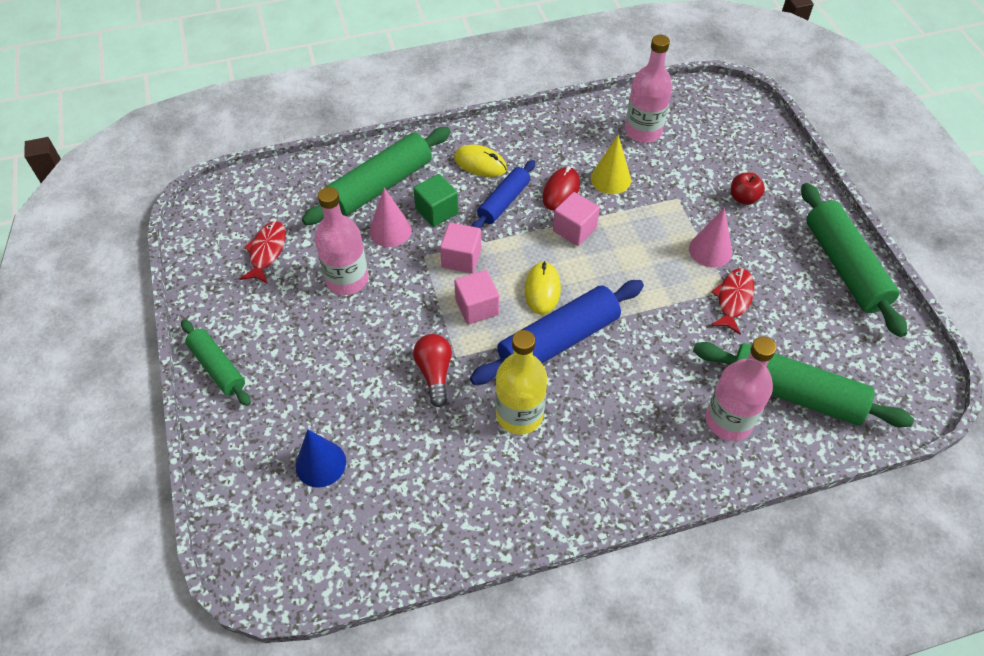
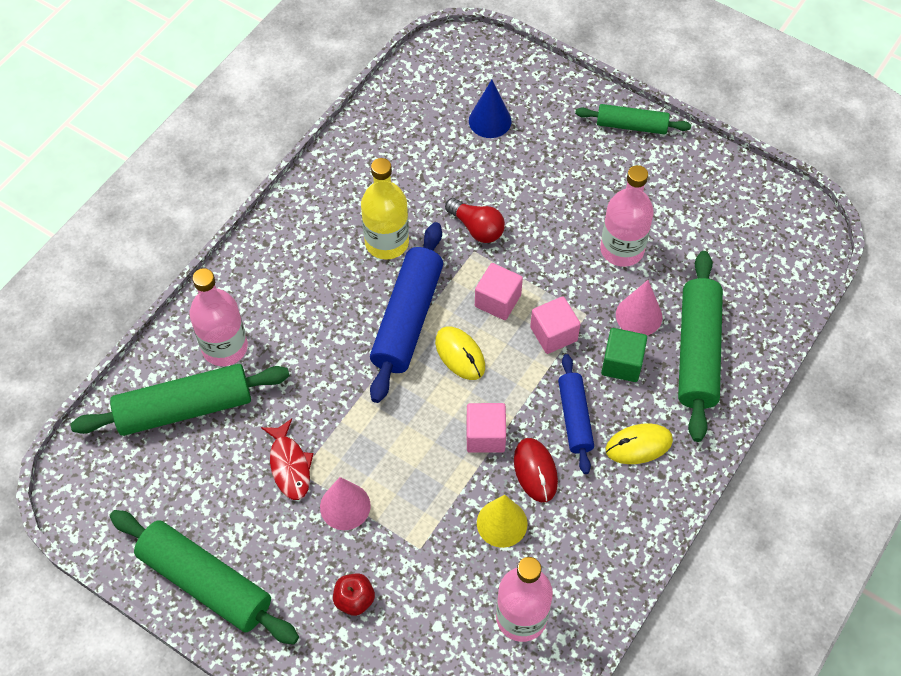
camera: 140 degrees right, 5 degrees up
(267, 251) = (710, 225): red fish -> none

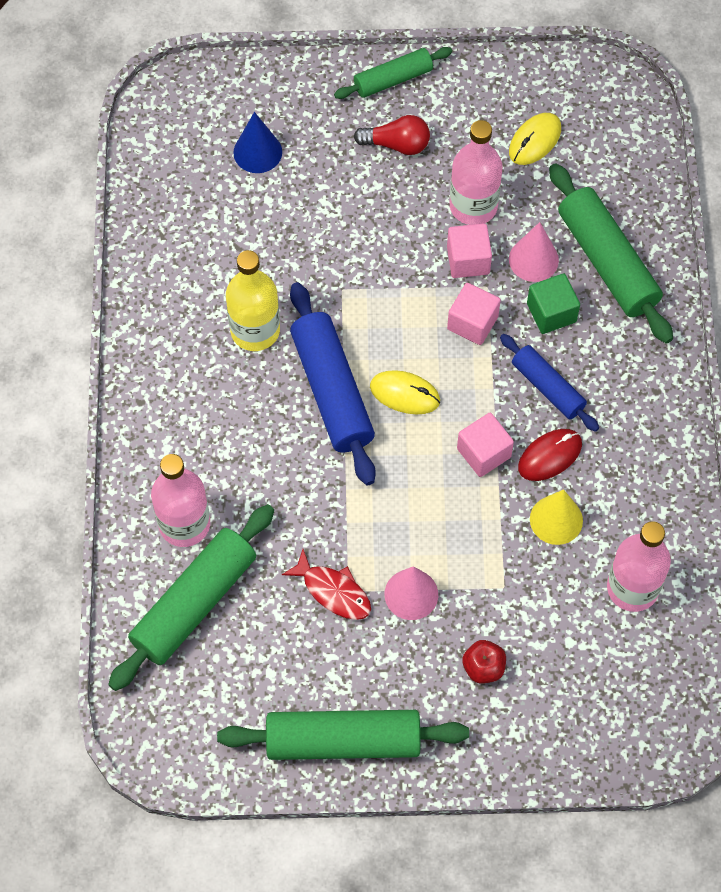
camera: 35 degrees left, 5 degrees up
(477, 228) = (327, 265): red light bulb -> red light bulb (397, 144)
(497, 300) = (399, 323): pink cube -> pink cube (468, 260)
(535, 471) = (550, 456): red mouse -> red mouse turned 75 degrees counterclockwise
(638, 445) = (619, 377): yellow mouse -> yellow mouse (534, 140)

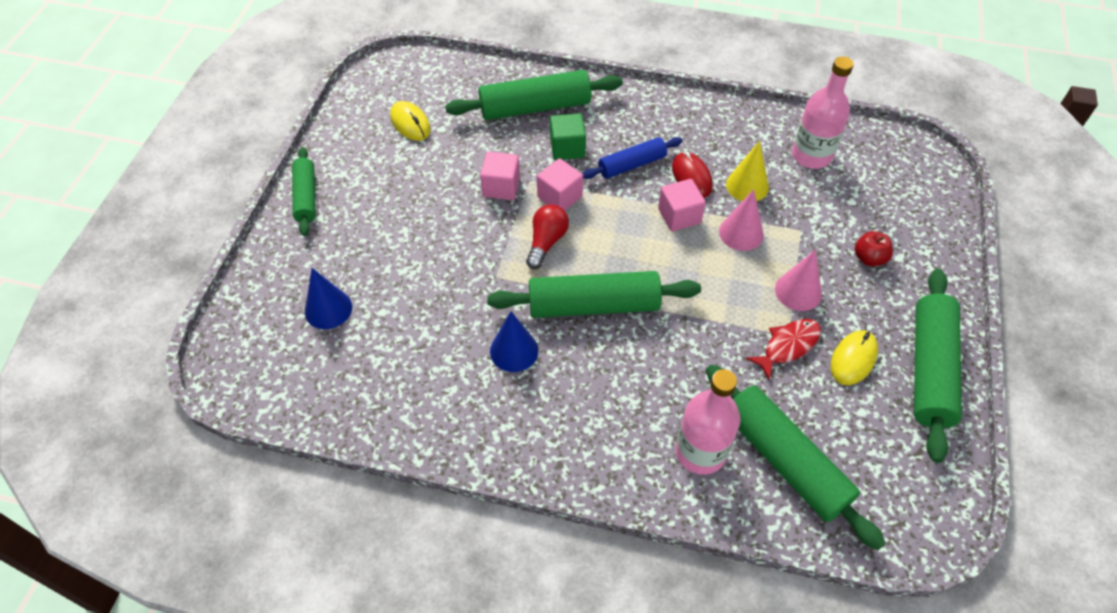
camera: 75 degrees left, 10 degrees down
(255, 330) = (514, 350): yellow bottle -> blue cone
(332, 391) = (593, 305): blue rolling pin -> green rolling pin
(397, 144) = (371, 208): red light bulb -> red light bulb (546, 242)
(405, 394) = (611, 255): yellow mouse -> yellow mouse (853, 359)
(473, 206) = (452, 173): pink bottle -> none
(533, 259) = (516, 148): pink cone -> pink cone (741, 233)

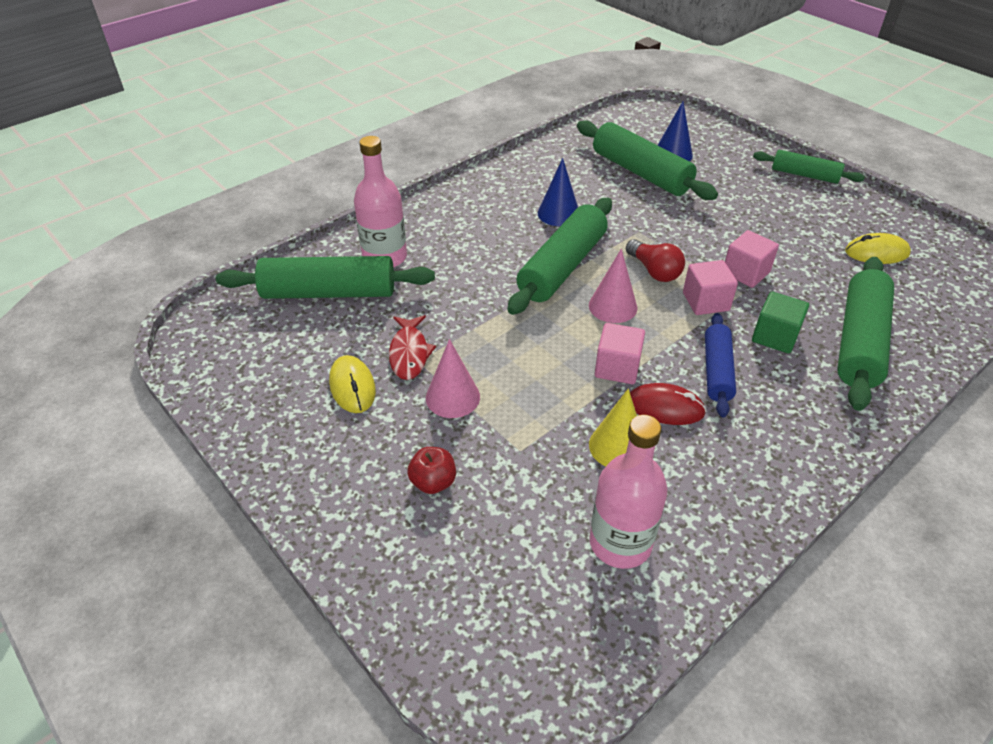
camera: 125 degrees right, 10 degrees down
(741, 233) = (557, 400): pink cone -> pink cone (613, 306)
(930, 369) = (284, 432): green rolling pin -> green rolling pin (641, 173)

